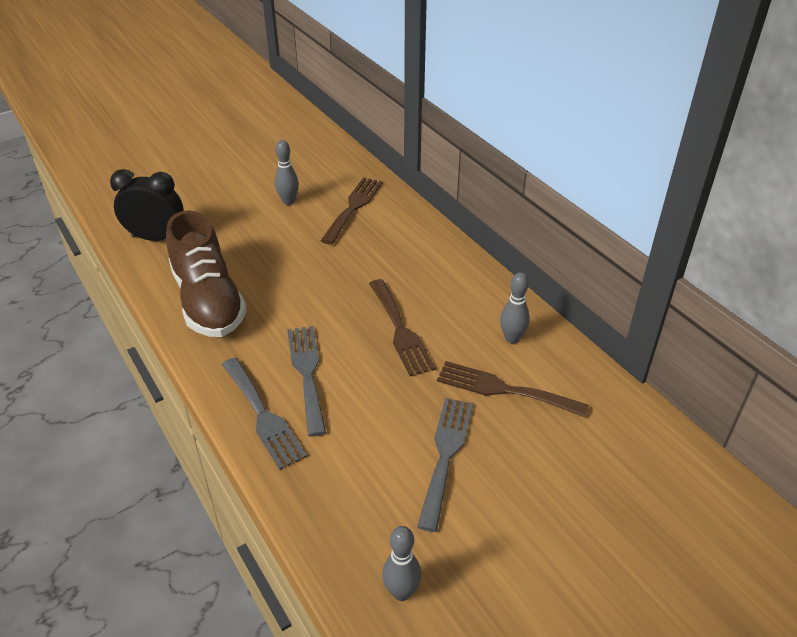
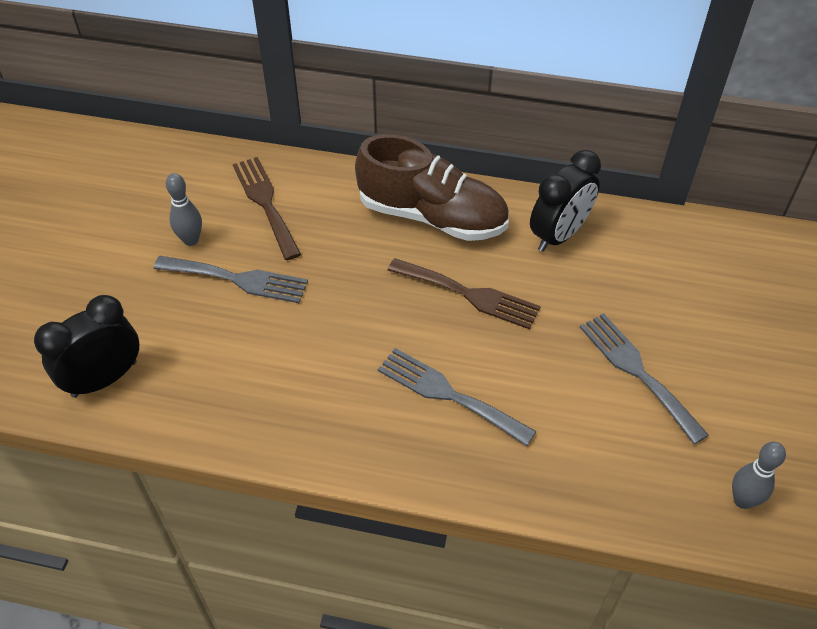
camera: 45 degrees left, 10 degrees up
(208, 301) = (262, 401): brown shoe -> brown shoe (432, 216)
(263, 416) = (466, 462): grey fork -> grey fork (238, 279)
(503, 389) = (607, 284): brown fork -> none
(512, 338) = (559, 235): grey bowling pin -> black clock

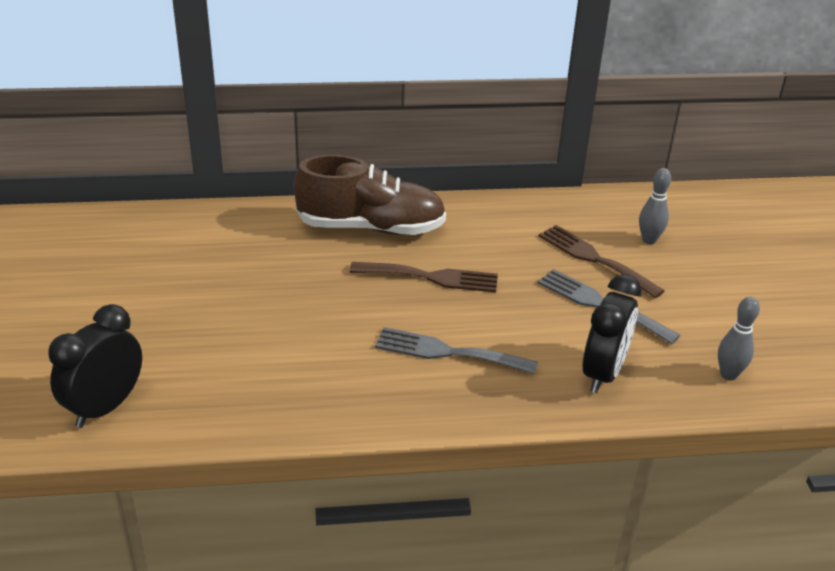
camera: 20 degrees left, 15 degrees down
(191, 240) = (146, 283): grey bowling pin -> grey bowling pin (649, 240)
(238, 279) = (208, 304): grey fork -> none
(265, 203) = (208, 243): brown fork -> brown fork (594, 259)
(559, 235) = (488, 222): black clock -> black clock (603, 373)

